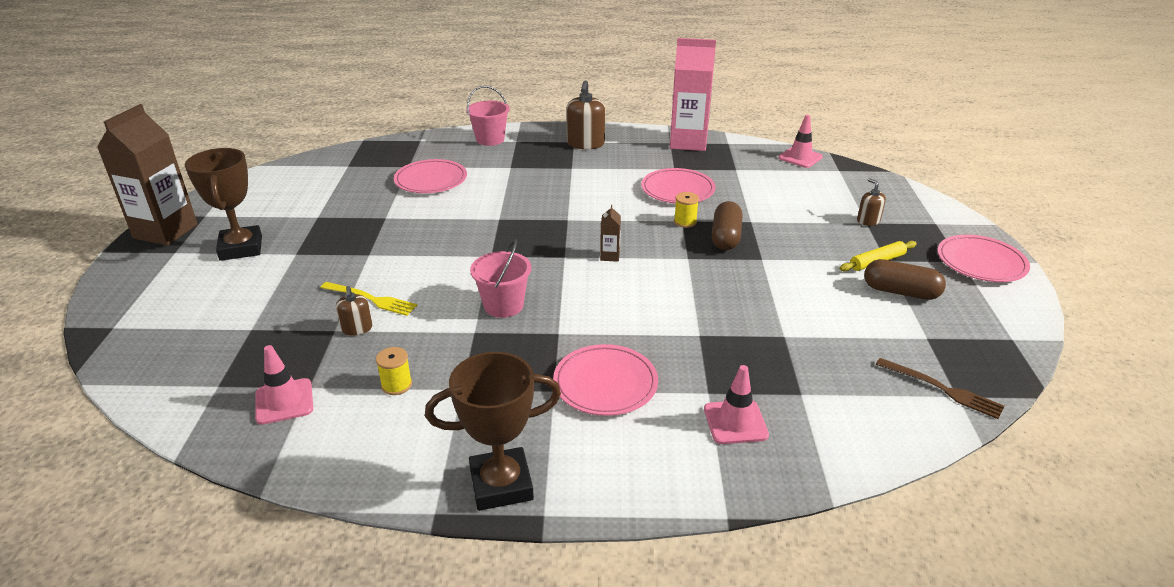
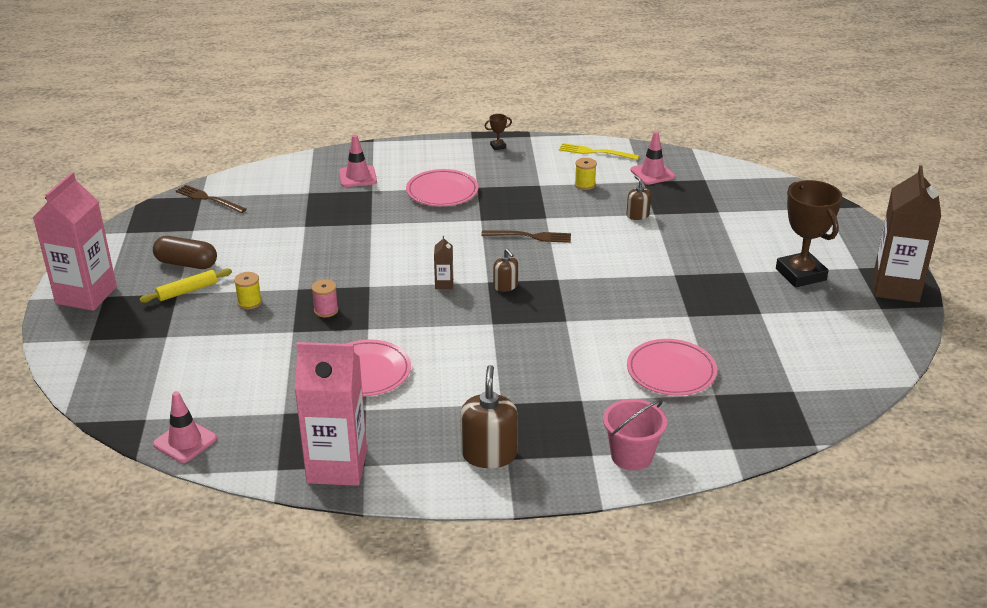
camera: 175 degrees right, 0 degrees up
(371, 299) = (642, 236): yellow fork -> yellow fork (595, 152)
(501, 484) = (498, 146): brown trophy -> brown trophy, size x0.41
(503, 305) = (530, 236): pink bucket -> brown fork
(685, 222) = (365, 327): yellow spool -> yellow spool (249, 302)
(725, 237) = (326, 310): brown capsule -> pink spool
(868, 221) = (163, 338): brown soap dispenser -> brown soap dispenser (505, 286)
(981, 262) = (86, 295): pink plate -> pink carton

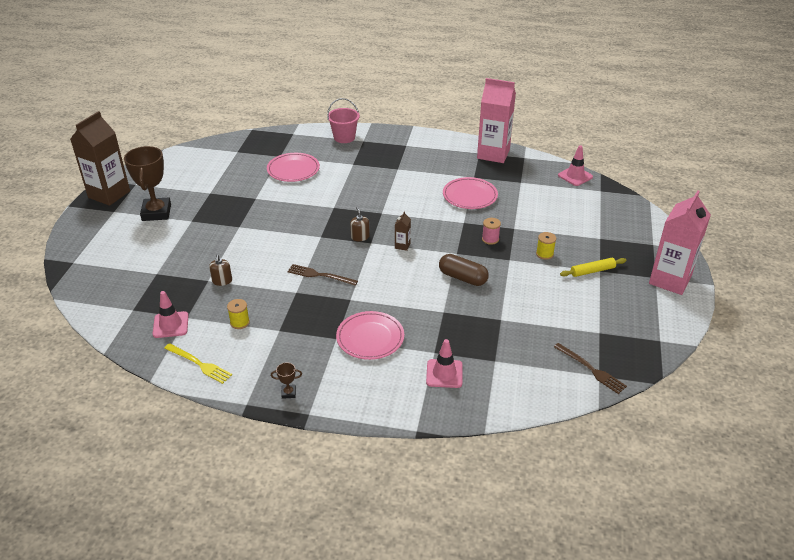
camera: 165 degrees left, 5 degrees up
(186, 263) = (598, 296): brown capsule -> brown capsule (462, 278)
(489, 454) = (414, 148): brown soap dispenser -> none

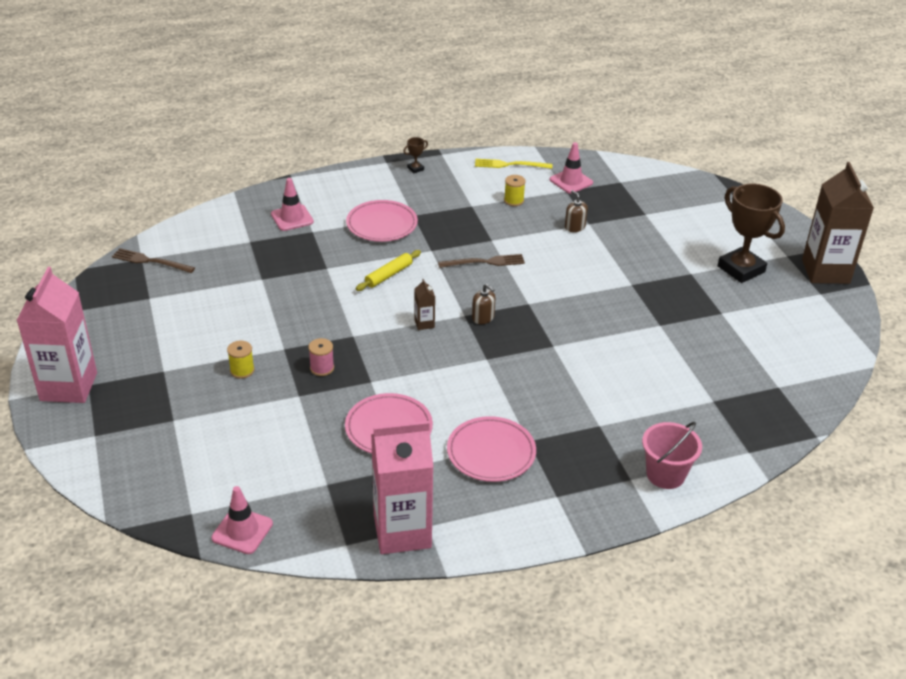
camera: 150 degrees right, 0 degrees up
(293, 170) = (667, 384): pink plate -> pink plate (491, 452)
(462, 278) = (327, 308): brown capsule -> none
(592, 271) = (173, 367): yellow rolling pin -> yellow rolling pin (389, 275)

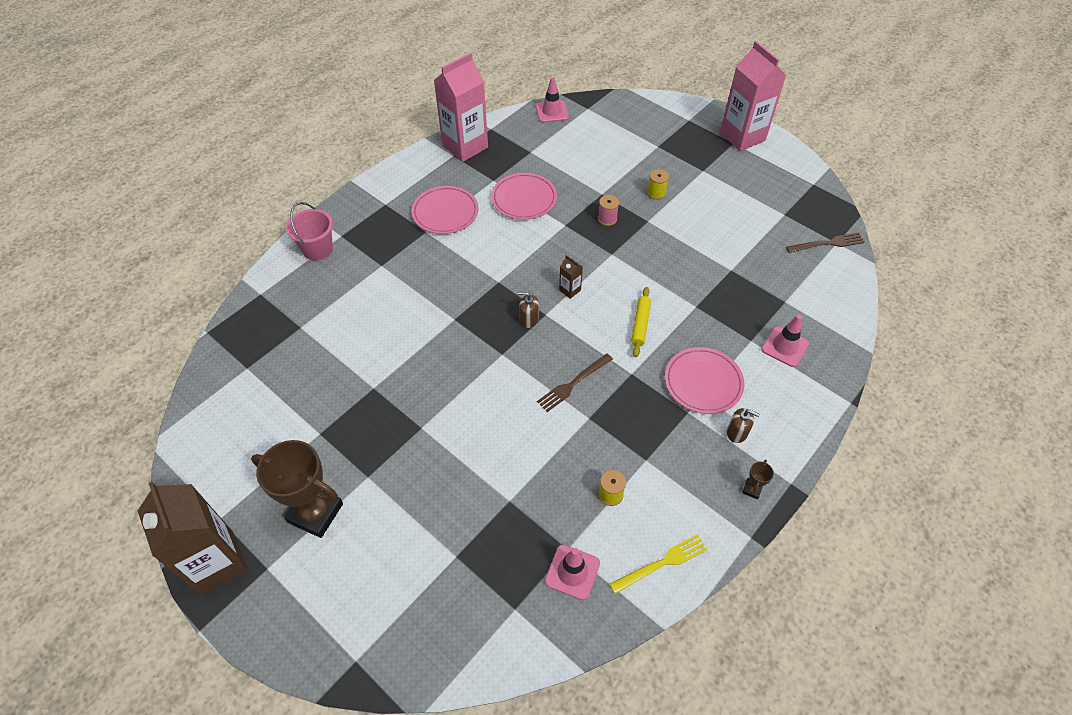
camera: 150 degrees right, 15 degrees up
(574, 227) = (520, 485): brown soap dispenser -> brown soap dispenser (737, 432)

